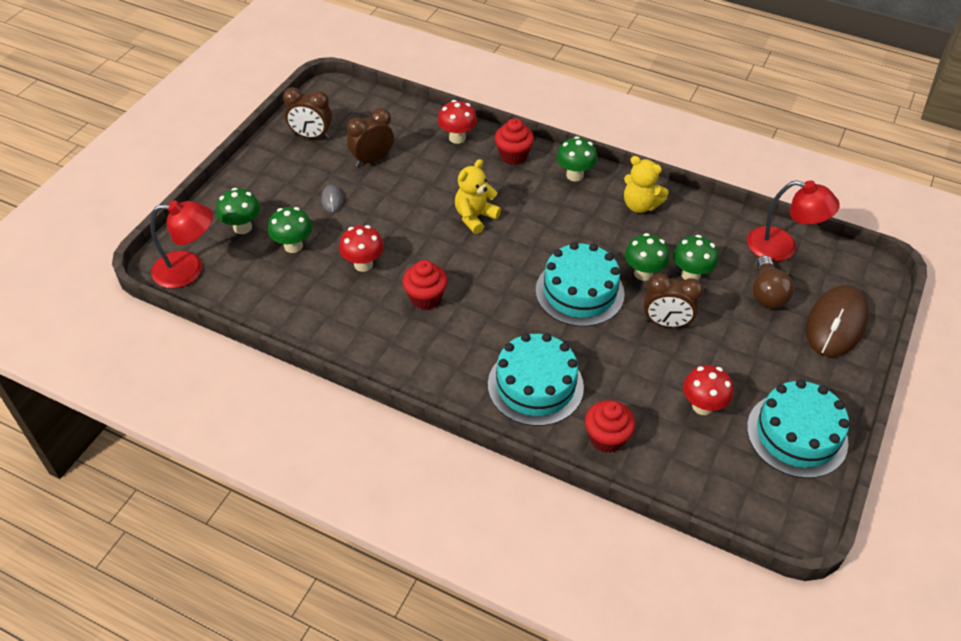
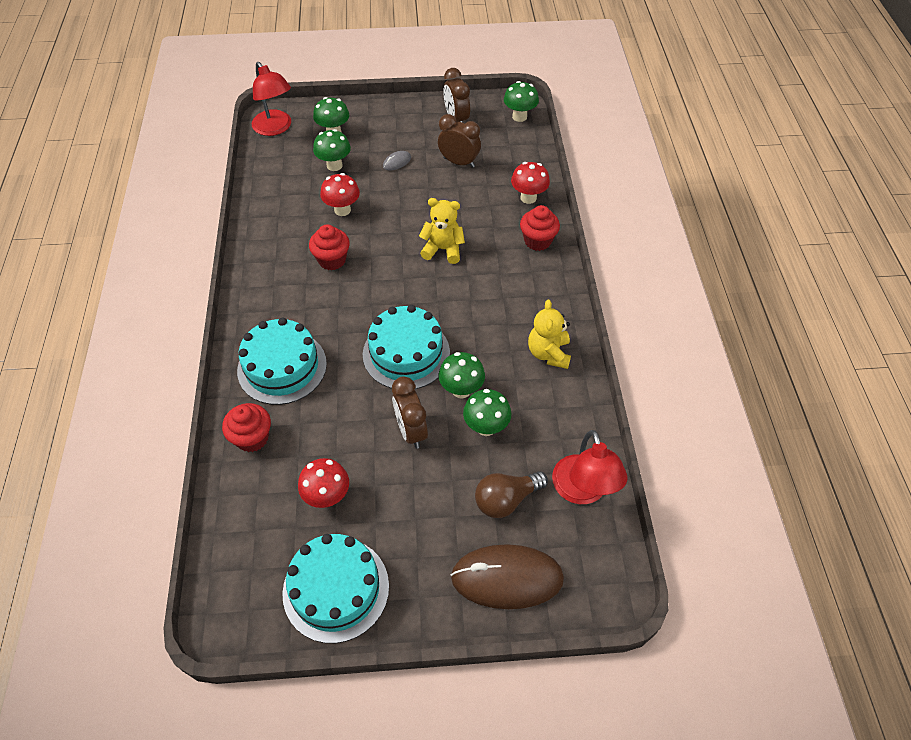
camera: 60 degrees right, 5 degrees up
(574, 175) = (548, 291): green mushroom -> green mushroom (519, 117)

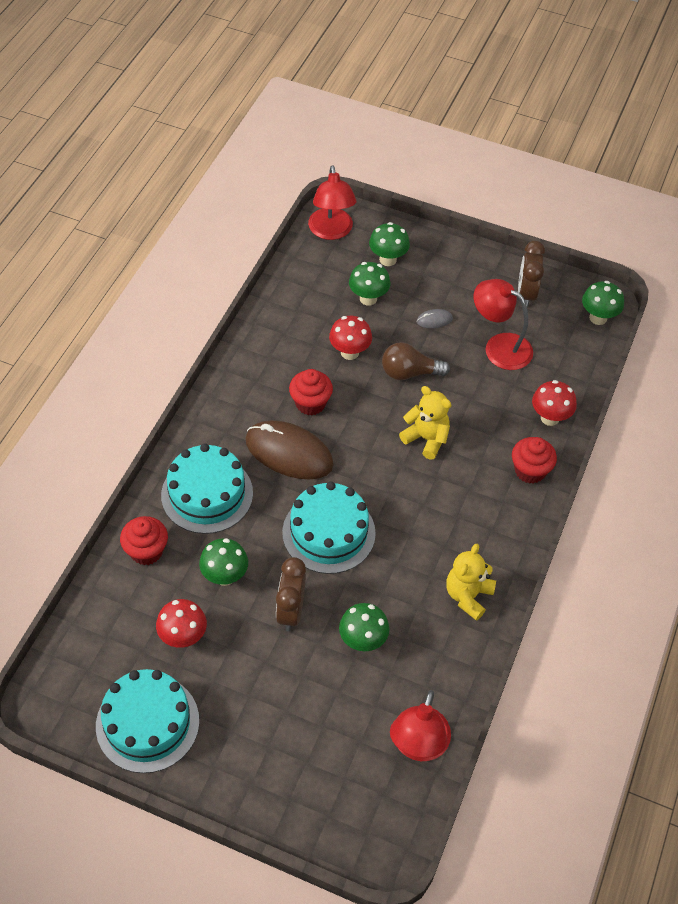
camera: 25 degrees right, 0 degrees up
(459, 162) = (499, 346): brown clock -> red lamp
(461, 390) = (360, 593): green mushroom -> green mushroom (225, 576)
(506, 500) = (341, 718): brown light bulb -> brown light bulb (409, 373)
(507, 578) = (300, 789): brown mouse -> brown mouse (289, 452)

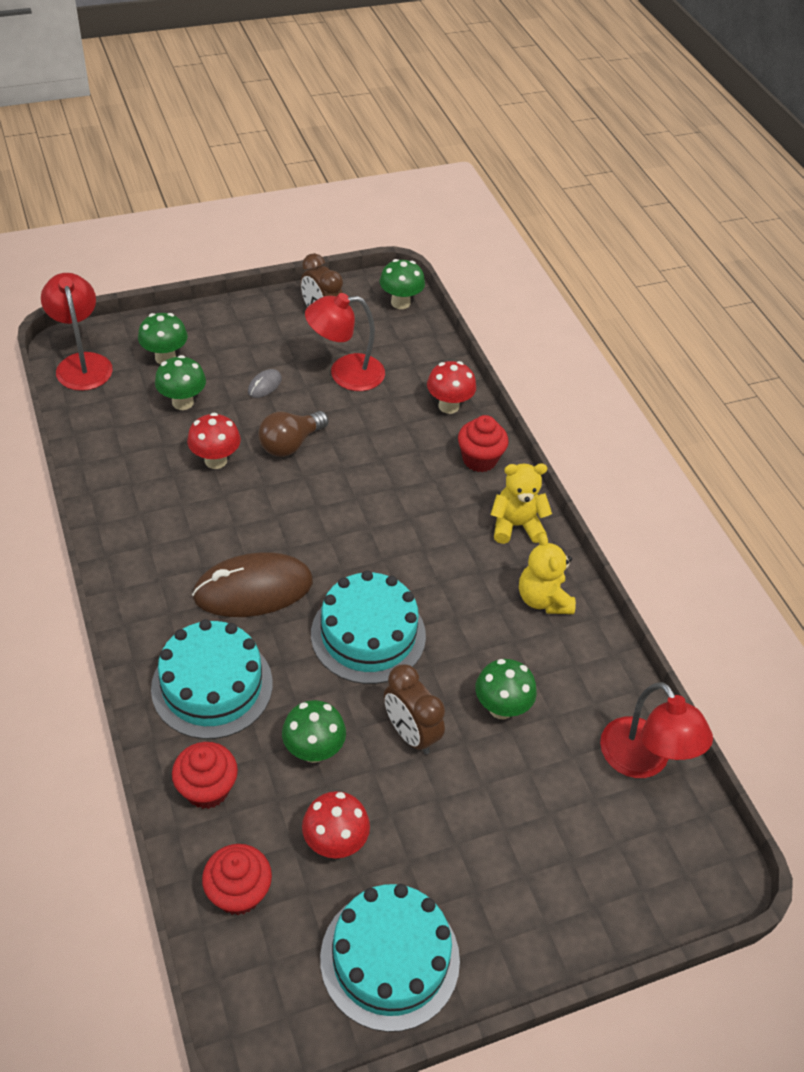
camera: 45 degrees left, 5 degrees down
(310, 403) = (226, 530): red cupcake -> red cupcake (238, 892)
(331, 231) = (82, 363): red lamp -> red lamp turned 150 degrees counterclockwise
(426, 438) = (366, 491): yellow teddy bear -> yellow teddy bear (516, 525)

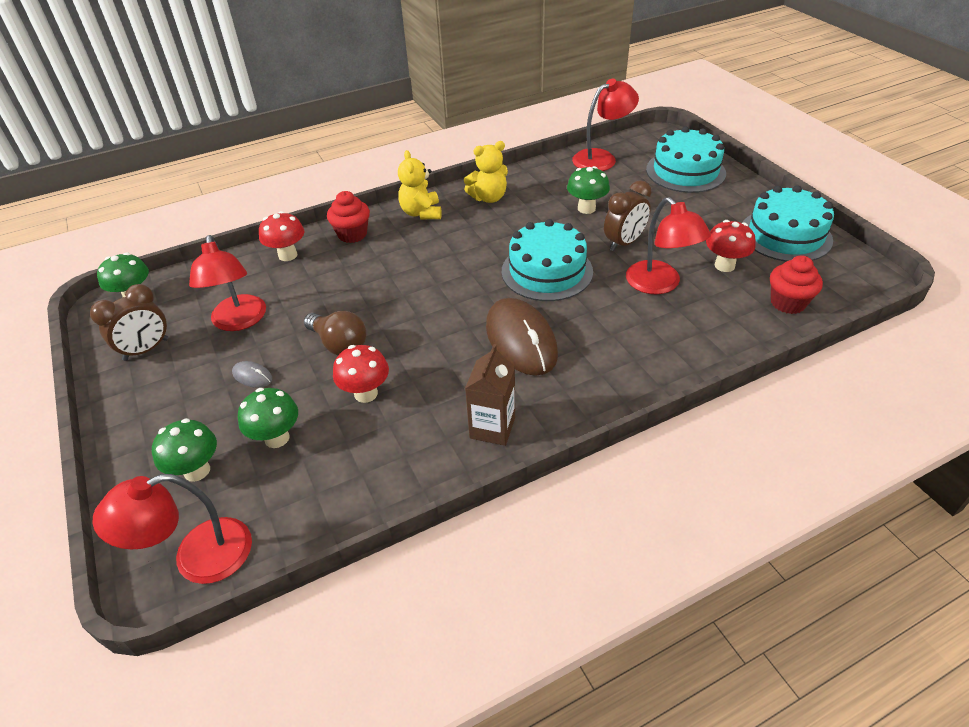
camera: 90 degrees left, 5 degrees down
(139, 547) = (492, 428): none -> brown carton
(207, 789) = (720, 332): red cupcake -> none
(212, 685) = (628, 347): turquoise cake -> turquoise cake (685, 171)
(313, 750) = (660, 284): green mushroom -> red lamp

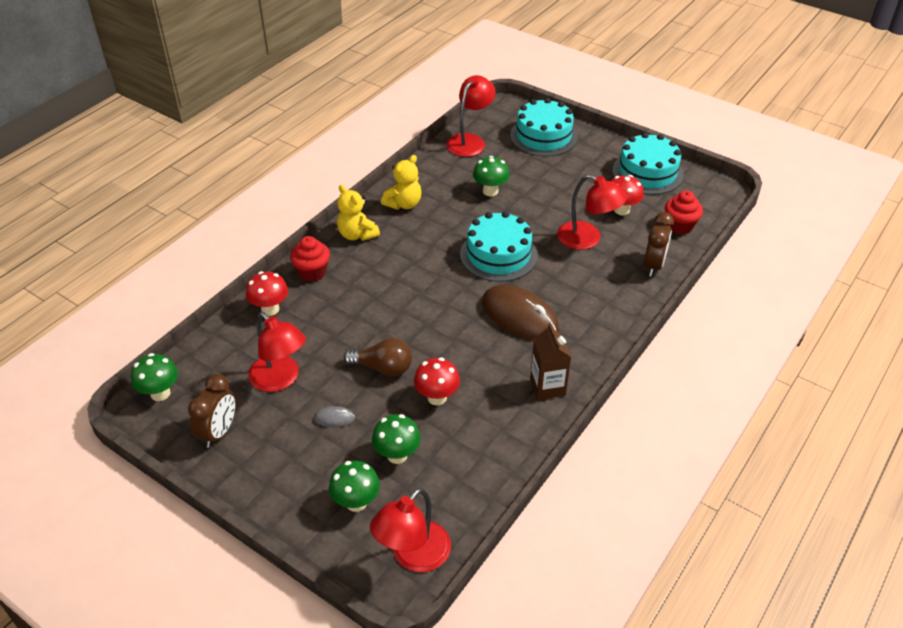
camera: 30 degrees left, 0 degrees up
(624, 243) = (539, 213): brown clock -> brown clock (653, 265)

